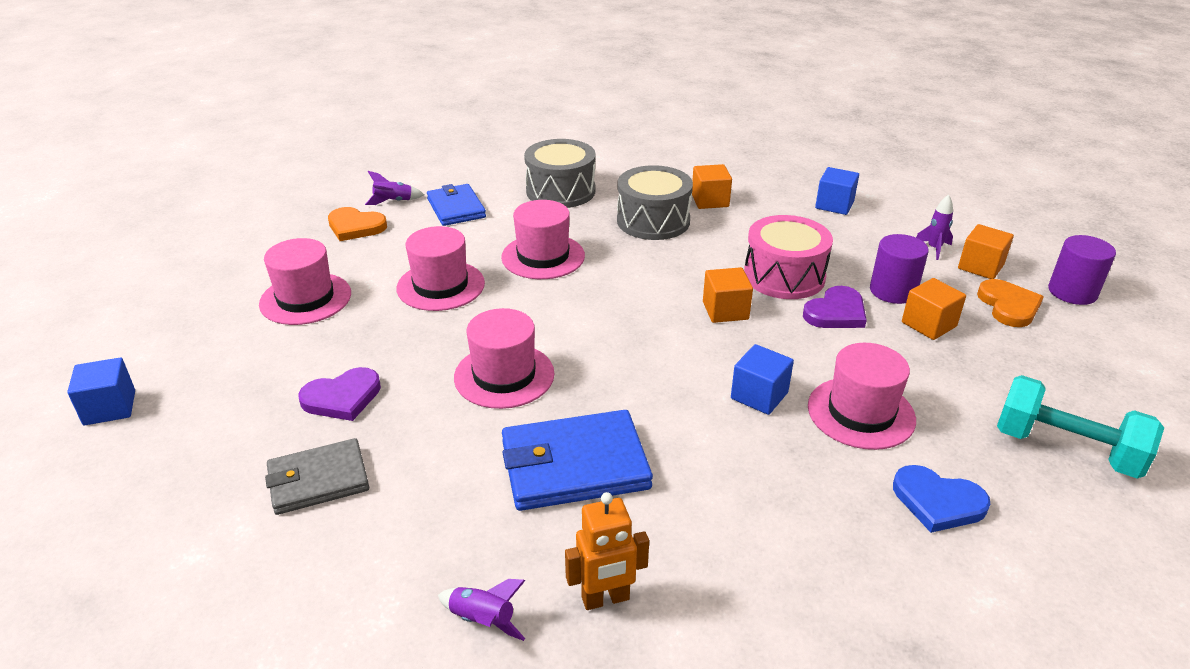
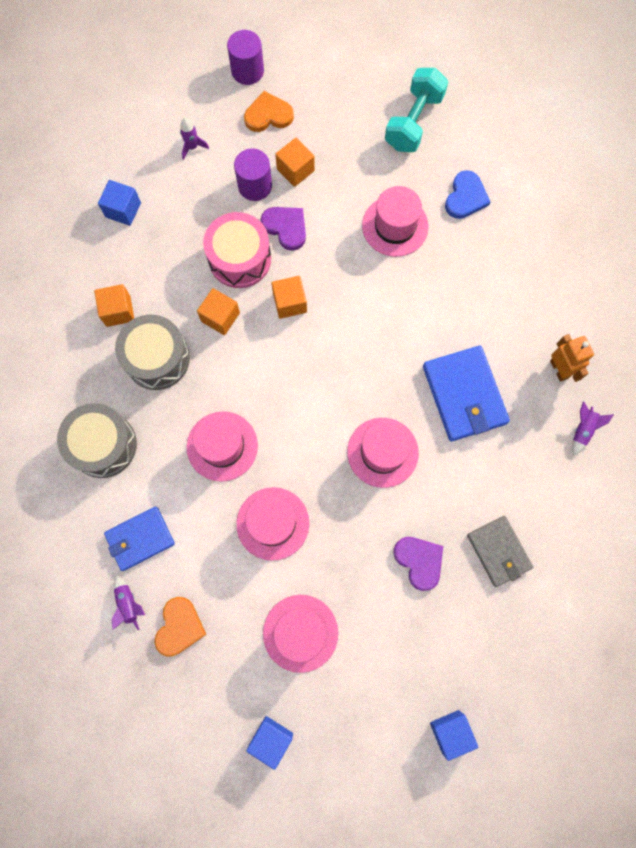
camera: 95 degrees left, 40 degrees up
(759, 395) = (385, 285): blue cube -> blue cube (271, 739)
(980, 267) = (217, 121): orange cube -> orange cube (220, 317)

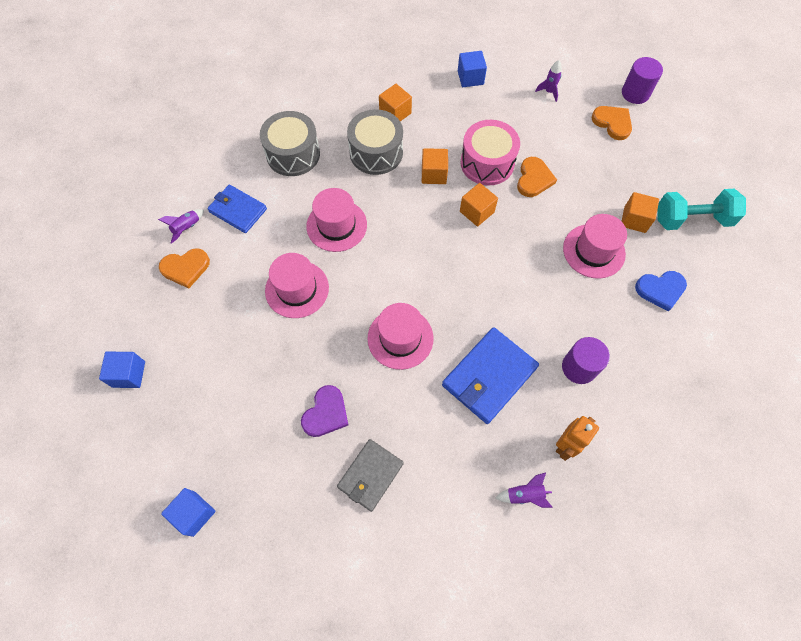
camera: 60 degrees right, 10 degrees down
(255, 186) = (550, 143): purple cylinder -> purple cylinder (579, 367)
(286, 227) = (534, 179): purple heart -> orange heart
(295, 170) = (584, 161): orange cube -> orange cube (634, 219)
(300, 633) = (221, 353): pink hat -> none

